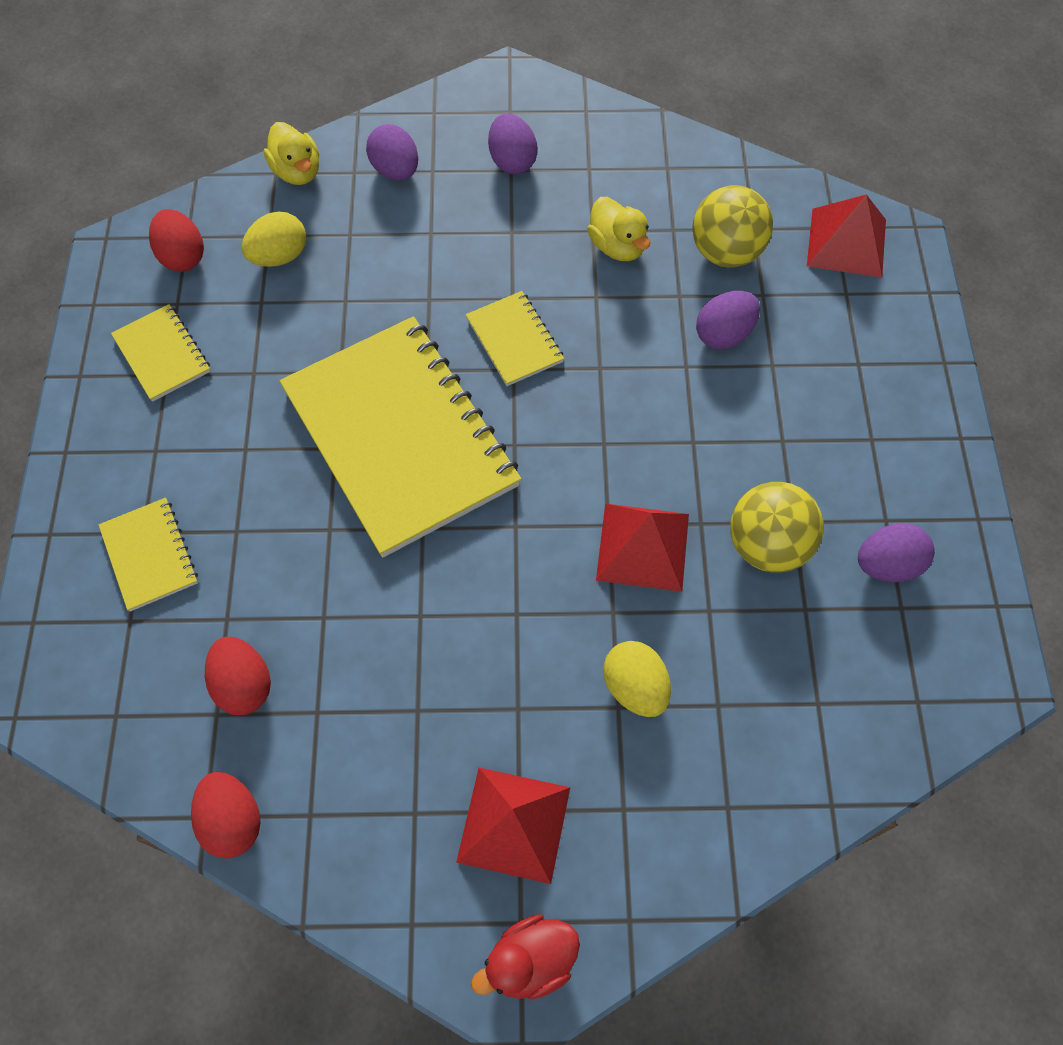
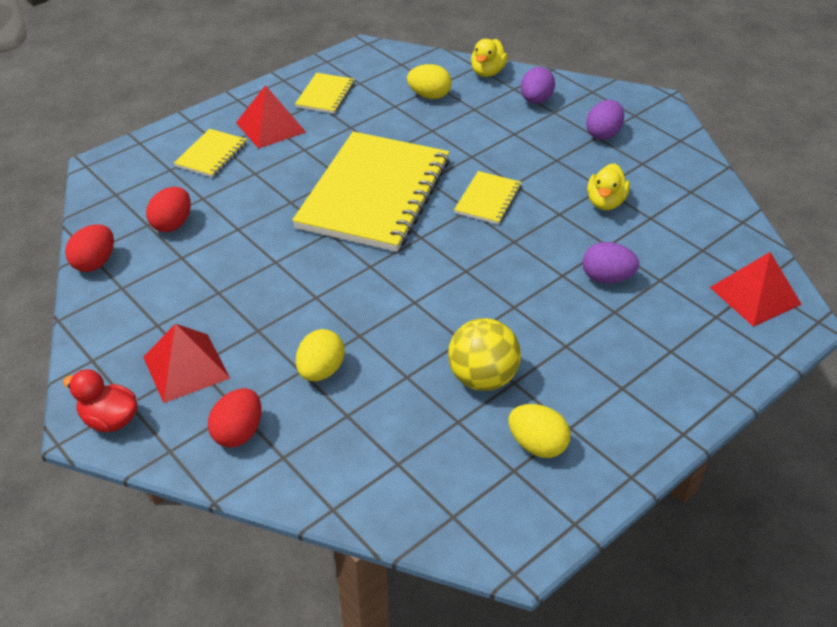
camera: 50 degrees right, 20 degrees down
(183, 256) = (388, 69): red egg -> red egg (238, 432)
(643, 546) = (417, 324): red pyramid -> red pyramid (270, 127)
(725, 252) = (667, 247): yellow ball -> none
(887, 564) = (537, 445): purple egg -> yellow egg

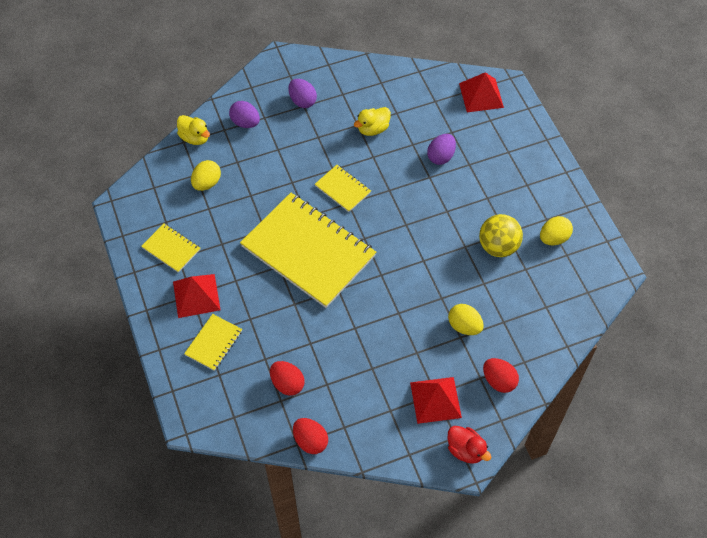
camera: 70 degrees left, 15 degrees up
(110, 420) = (466, 450): red duck -> red duck turned 90 degrees counterclockwise
(211, 155) = (213, 343): yellow notebook -> yellow notebook turned 75 degrees clockwise
(605, 202) = (373, 129): yellow duck -> yellow duck turned 105 degrees clockwise

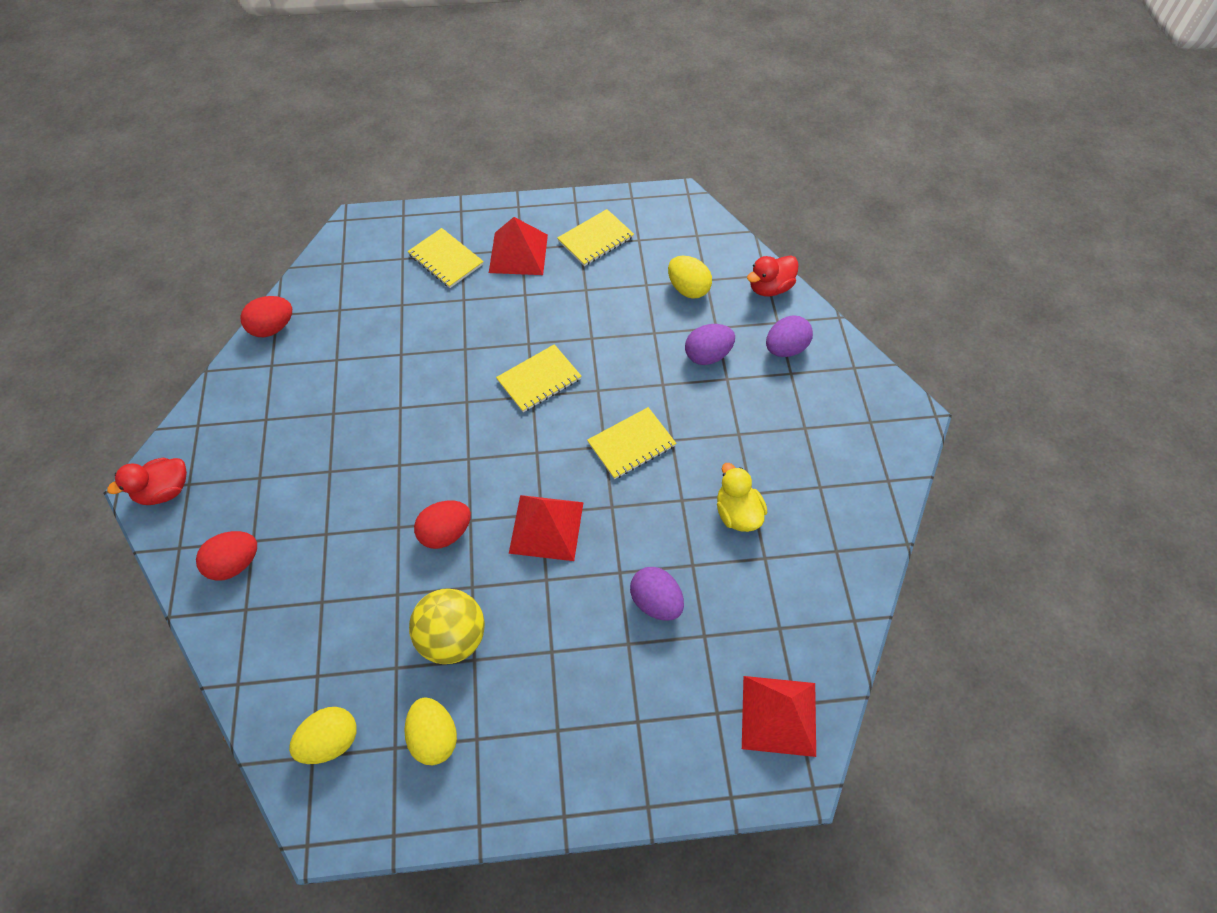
camera: 105 degrees right, 0 degrees up
(195, 138) = (770, 288): yellow duck -> red duck
(287, 384) = (357, 320): red egg -> red egg (445, 533)
(302, 101) = (814, 428): purple egg -> purple egg (707, 355)
(308, 251) = (539, 379): yellow notebook -> yellow notebook, size x0.44
(435, 400) = (251, 475): red pyramid -> red pyramid (546, 527)
(464, 326) = (339, 544): yellow egg -> yellow egg (330, 741)

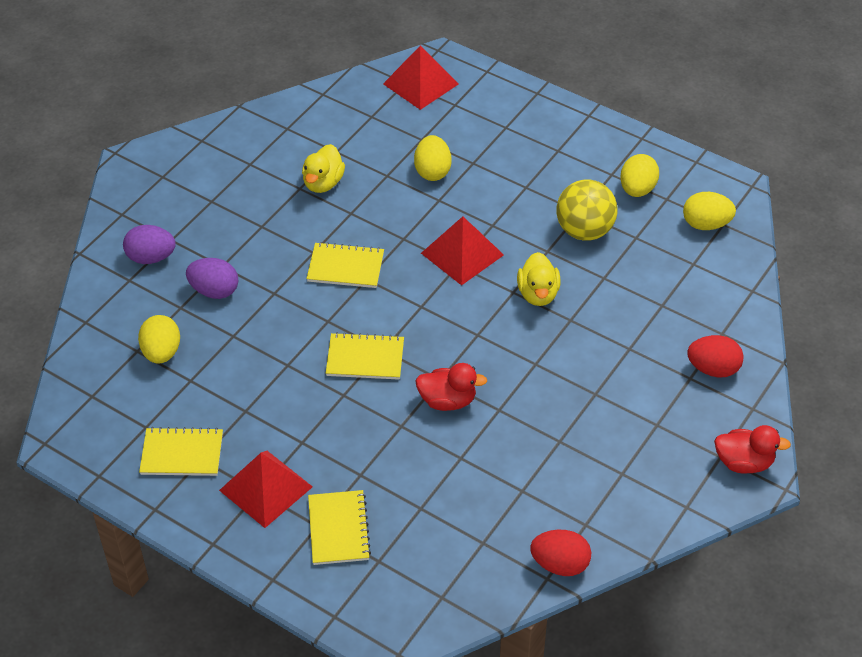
camera: 140 degrees left, 10 degrees down
(445, 533) = (538, 294): red egg -> yellow duck
(656, 602) = (432, 171): purple egg -> yellow egg
(770, 288) = (97, 309): red duck -> red duck (448, 401)

